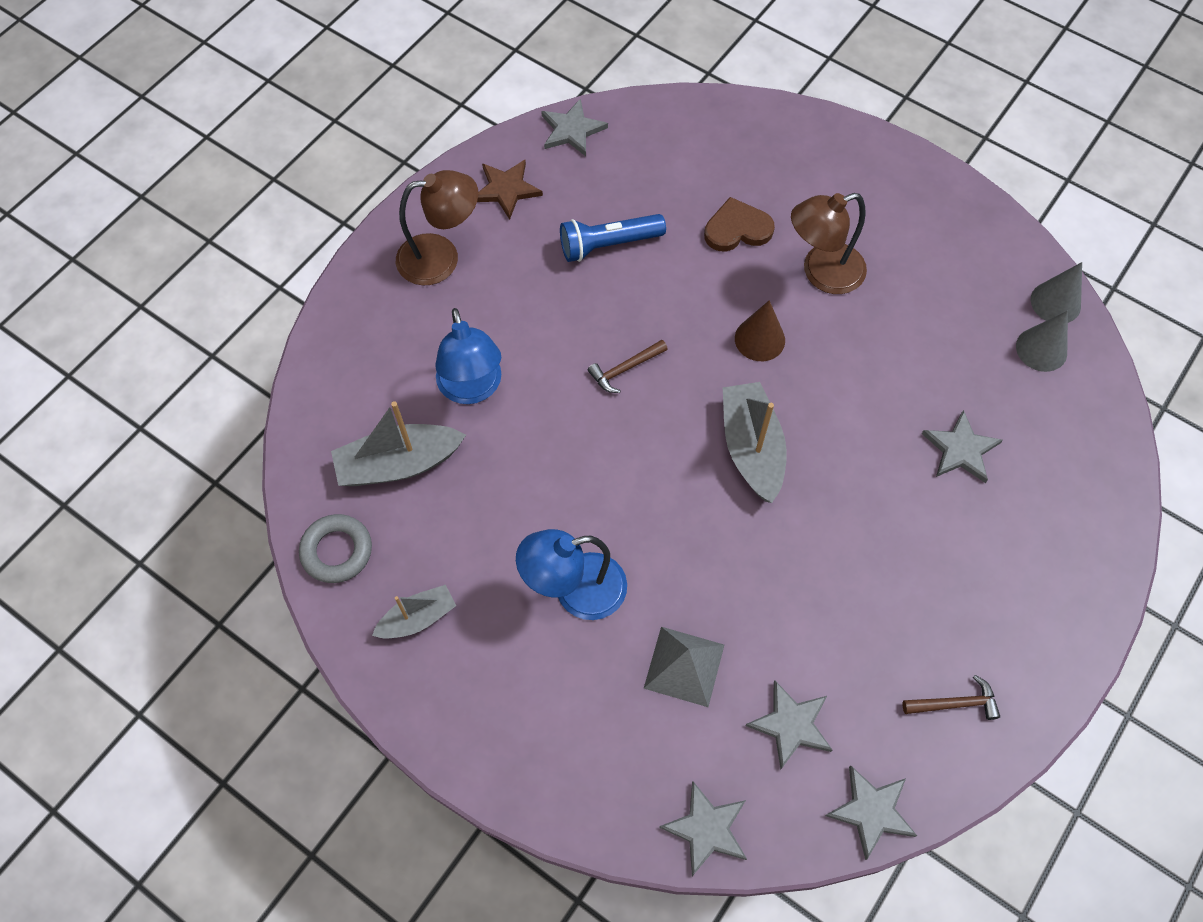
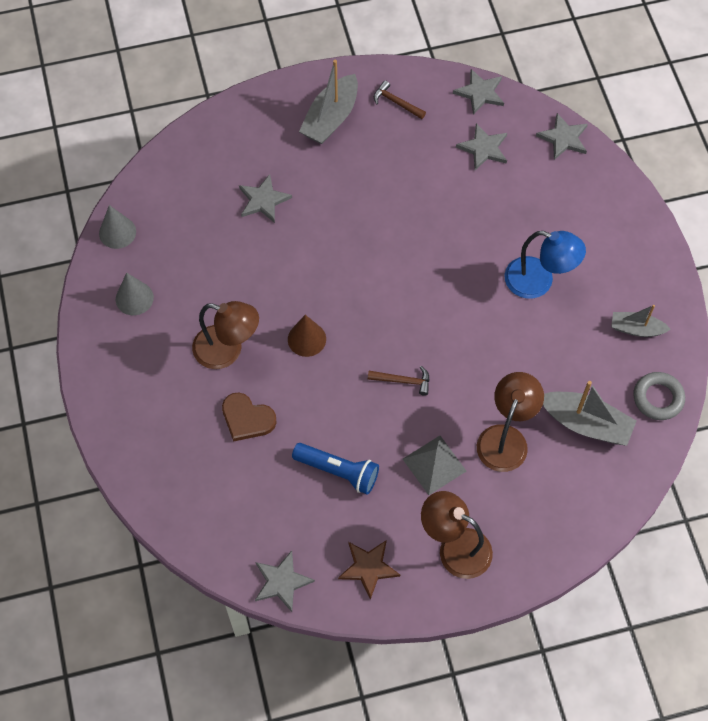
camera: 140 degrees left, 0 degrees up
(472, 389) = (506, 438): blue lamp -> brown lamp
(684, 666) = (512, 208): grey pyramid -> grey pyramid (434, 464)
(751, 448) = (374, 283): grey boat -> grey boat (331, 118)
(1041, 349) = (157, 215): grey cone -> grey cone (134, 298)

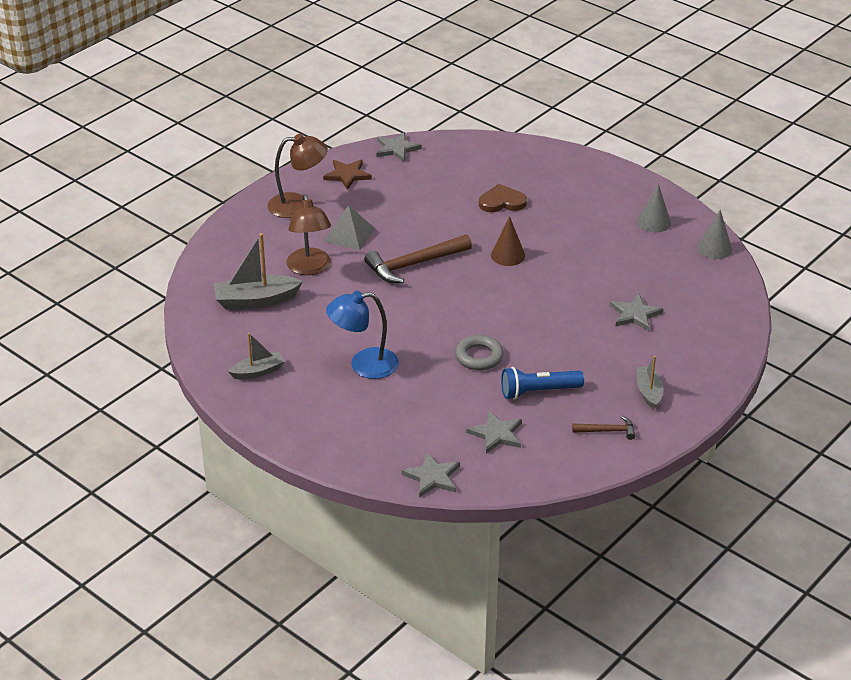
camera: 145 degrees right, 25 degrees down
(227, 350) = (556, 226): brown lamp -> none
(331, 118) = (648, 392): grey boat -> grey boat, size x0.61
(338, 471) = (412, 205): blue flashlight -> blue flashlight (538, 392)
(403, 381) = (414, 264): brown hammer -> brown hammer, size x1.94
(480, 93) = (542, 476): grey star -> none
(658, 398) = (209, 338): grey ring -> grey ring (479, 356)

